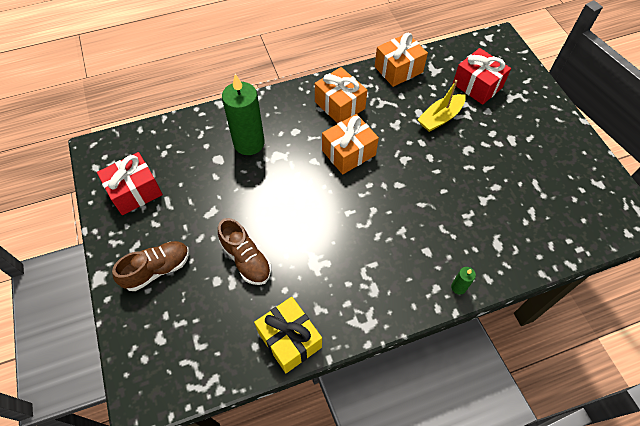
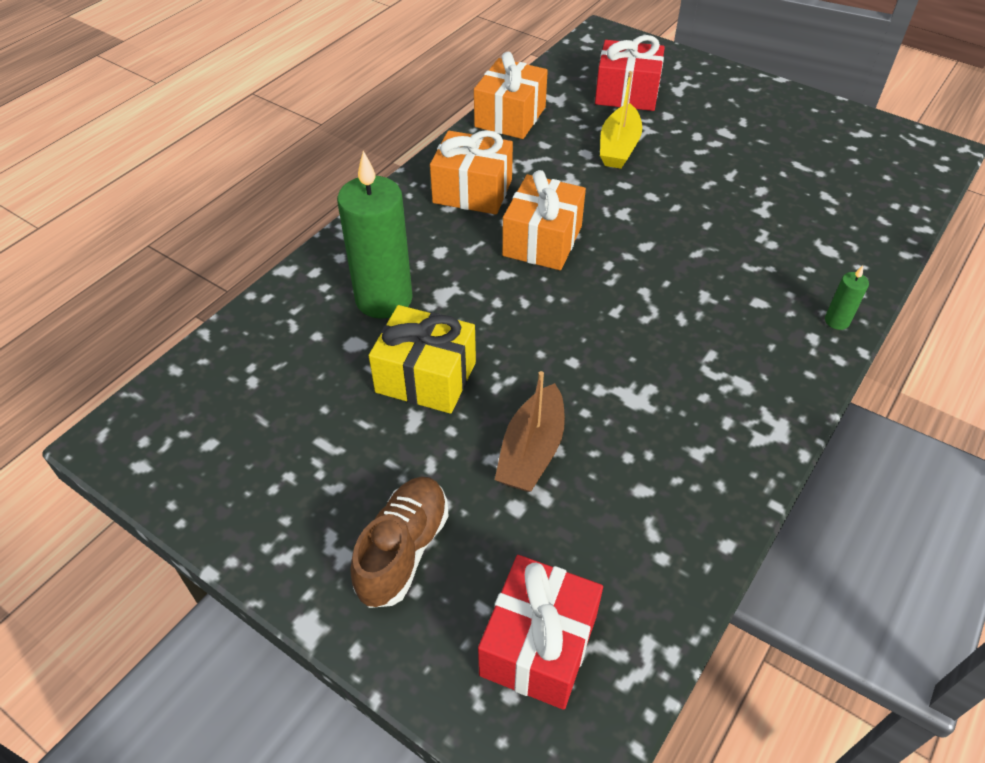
camera: 35 degrees left, 10 degrees down
(135, 191) = (253, 461): red gift -> red gift (539, 645)
(246, 259) = (532, 451): brown shoe -> brown boat
(289, 339) = (700, 516): yellow gift -> yellow gift (426, 377)

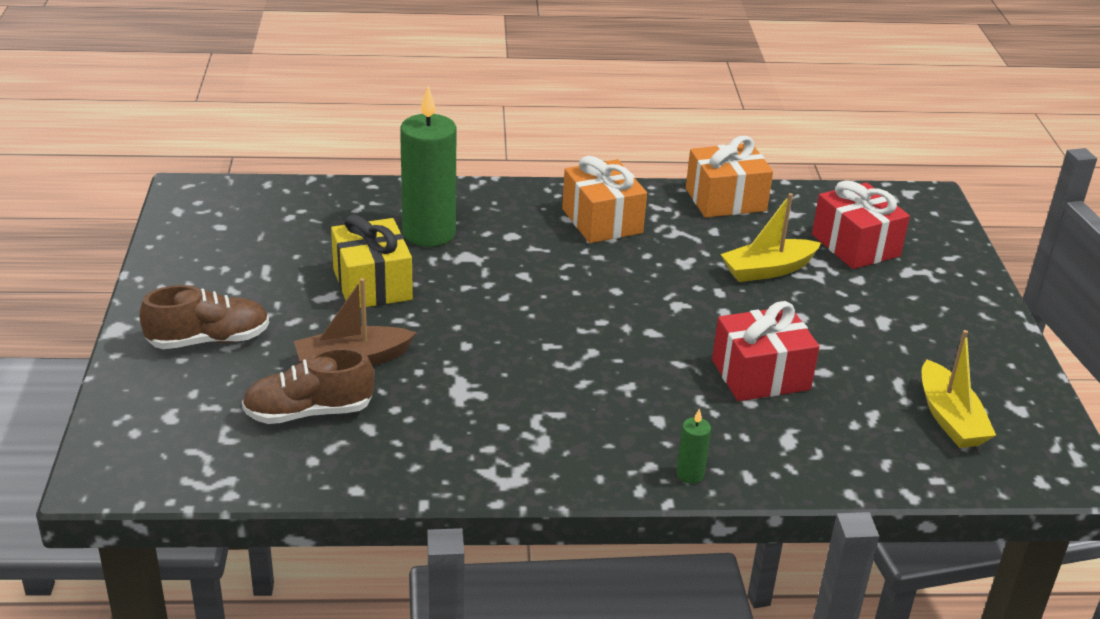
camera: 50 degrees right, 15 degrees down
(539, 645) = (184, 429): red gift -> red gift (760, 375)
(542, 241) = (587, 277): orange gift -> none
(587, 524) = (309, 412): none -> brown shoe
(853, 165) = (949, 418): none -> yellow boat

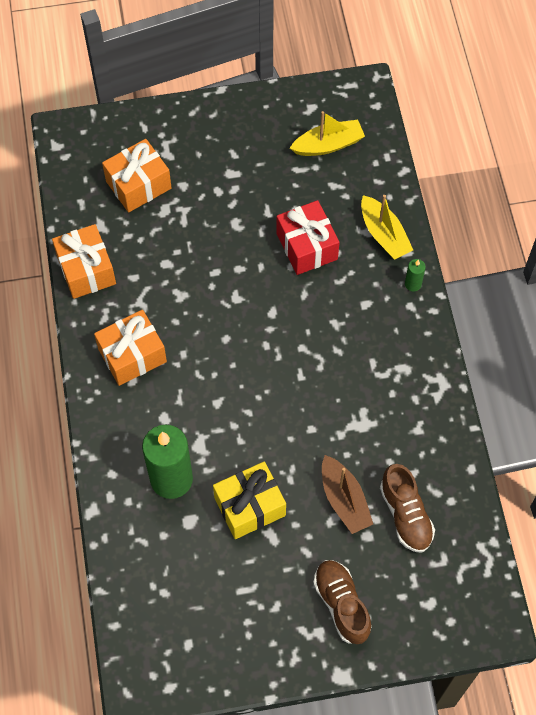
camera: 95 degrees left, 30 degrees up
(768, 270) = (181, 241): yellow boat -> yellow boat (384, 234)
(855, 245) = (138, 185): red gift -> orange gift

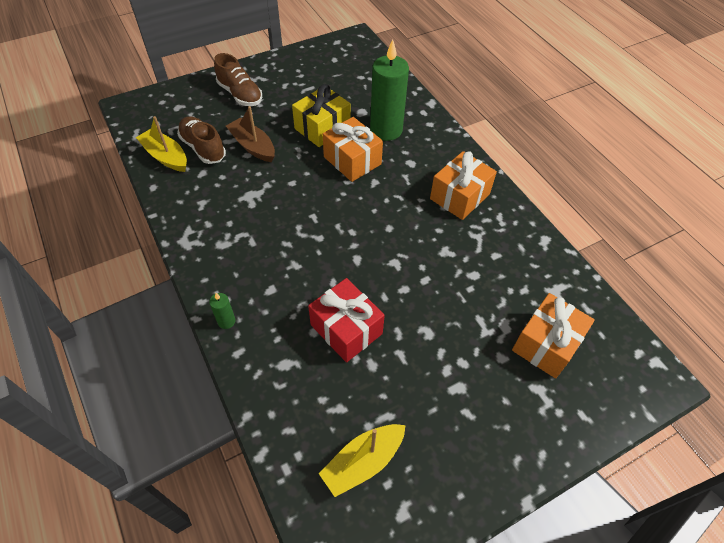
camera: 160 degrees right, 10 degrees down
(86, 270) = (540, 250): orange gift -> orange gift (352, 160)
(384, 234) = (268, 365): yellow boat -> yellow boat (166, 157)

